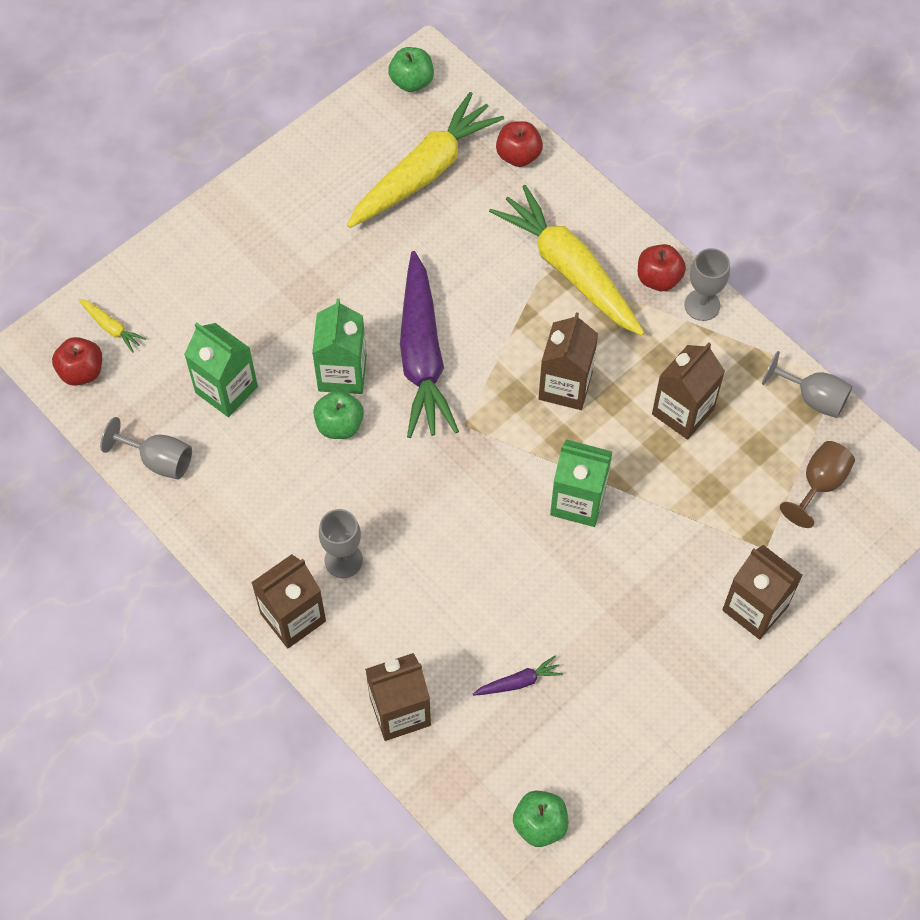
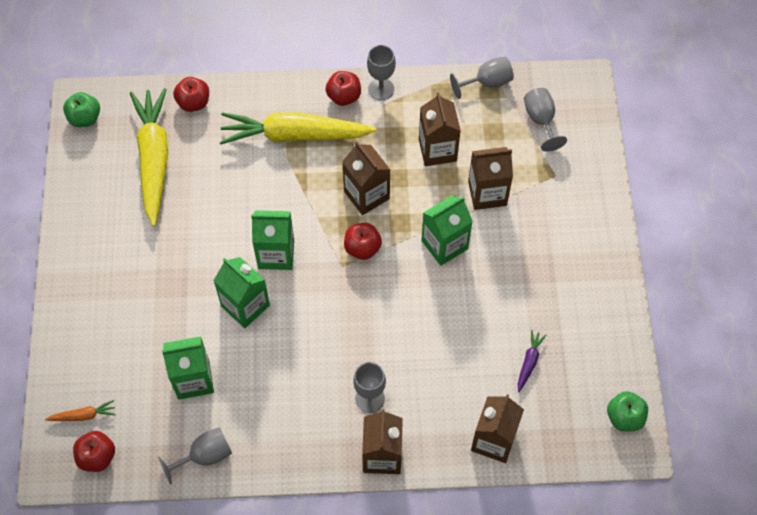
camera: 50 degrees left, 0 degrees up
(111, 328) = (83, 415): yellow carrot -> orange carrot
(339, 425) = (278, 333): green apple -> none
(422, 356) = (276, 254): purple carrot -> green carton
(501, 428) = (362, 248): none -> red apple
(755, 608) = (586, 208): brown carton -> brown carton (487, 193)
(819, 484) = (540, 120): brown goblet -> grey goblet

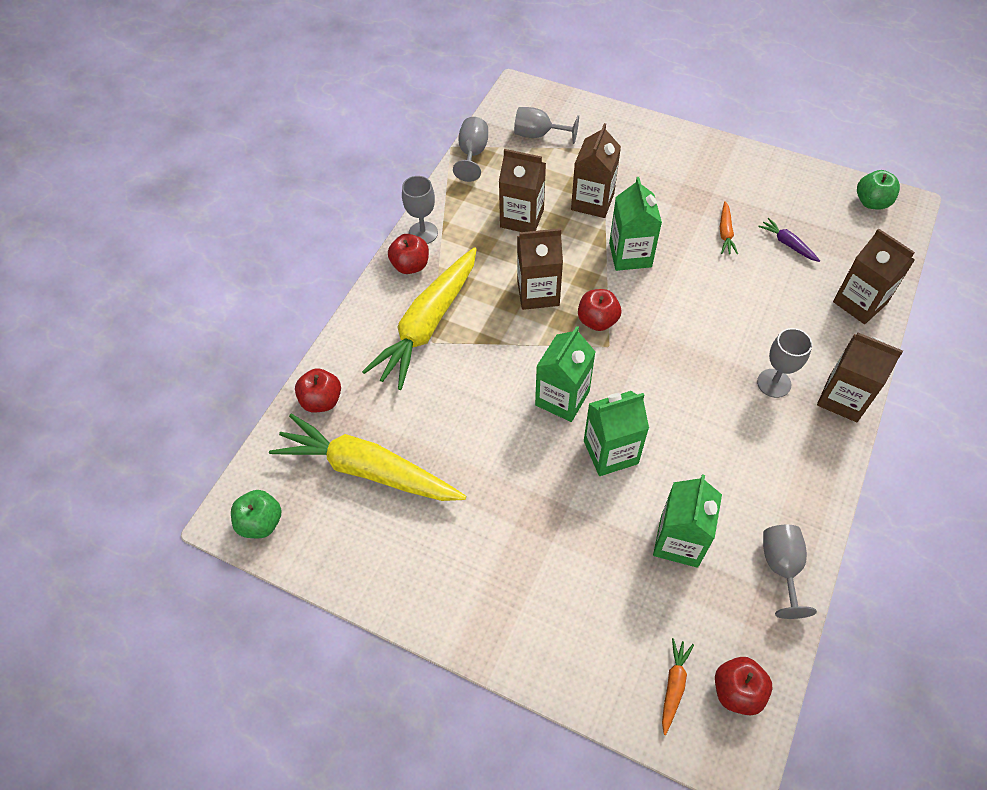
camera: 60 degrees left, 5 degrees down
(512, 308) = (725, 233): none -> orange carrot

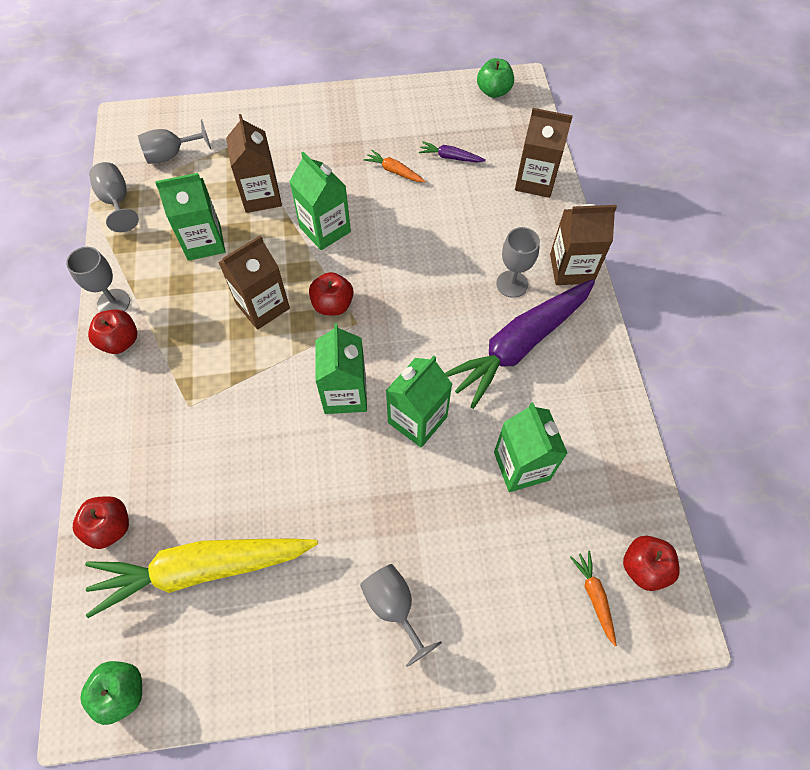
camera: 35 degrees left, 5 degrees up
(427, 325) = (174, 392): yellow carrot -> none
(522, 218) = (204, 242): brown carton -> green carton
(725, 233) = (394, 171): orange carrot -> orange carrot turned 150 degrees clockwise
(745, 439) = (519, 345): none -> purple carrot
(781, 567) = (612, 439): grey goblet -> grey goblet (394, 606)

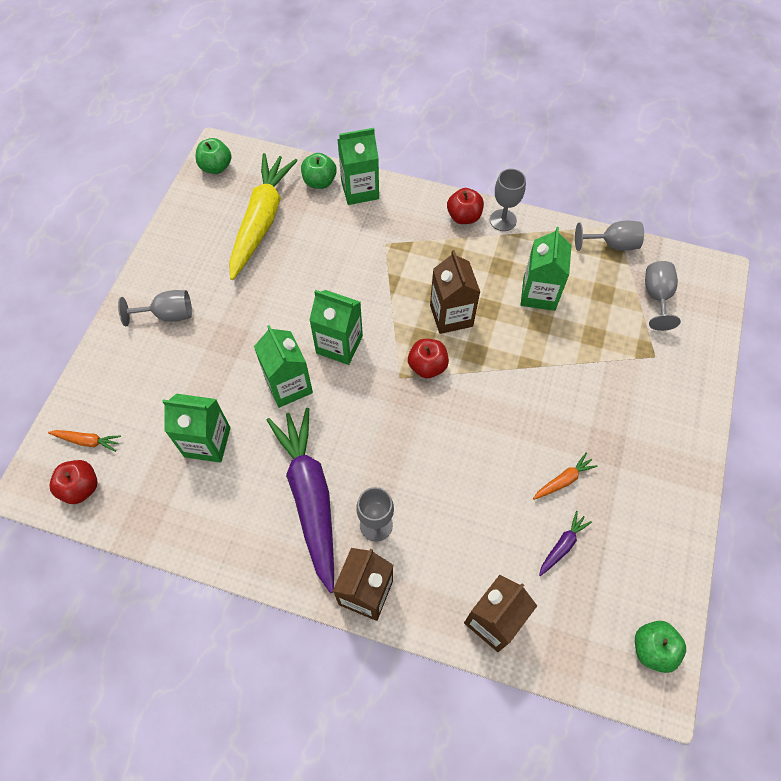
camera: 115 degrees right, 0 degrees up
(110, 527) = (319, 182): red apple -> green apple
(261, 196) = (576, 352): brown carton -> none
(325, 229) = (513, 390): green carton -> green carton (360, 190)

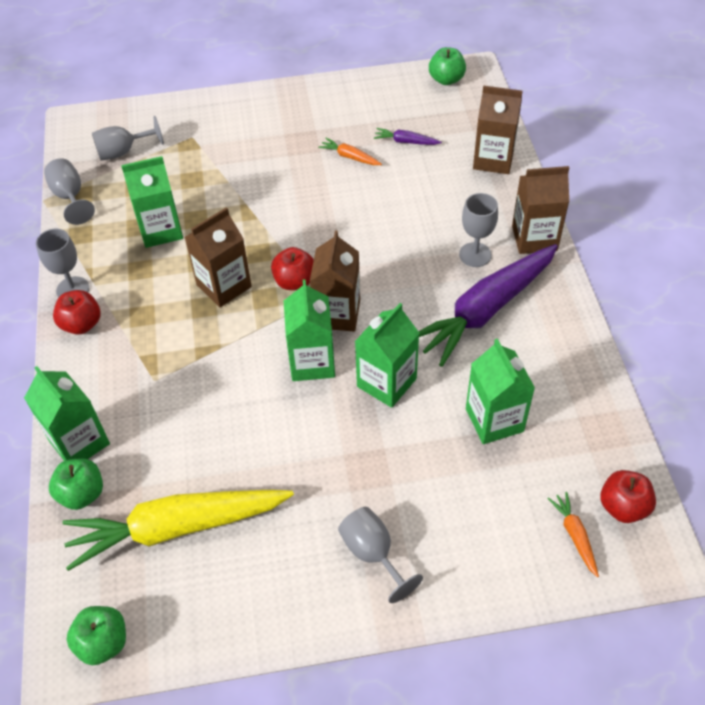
camera: 115 degrees left, 10 degrees down
(375, 382) = (337, 314): none -> brown carton

